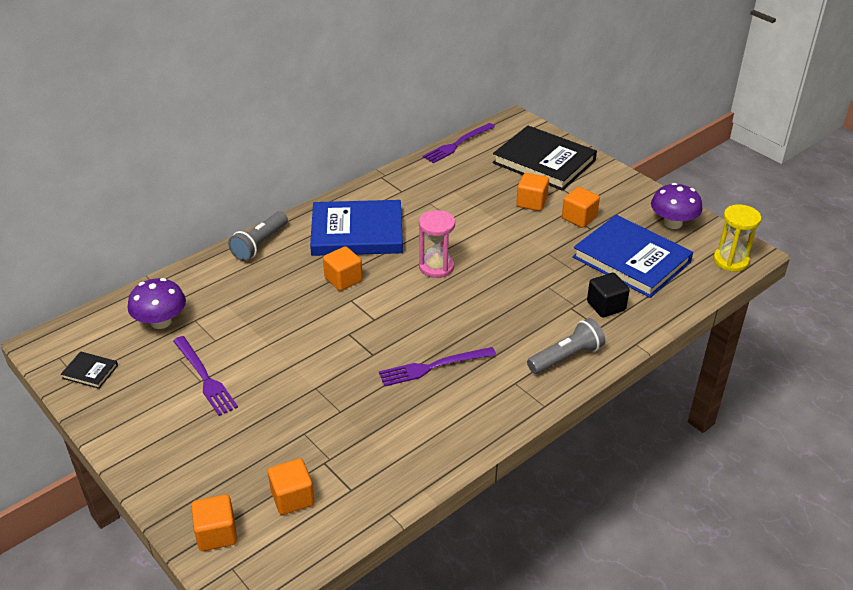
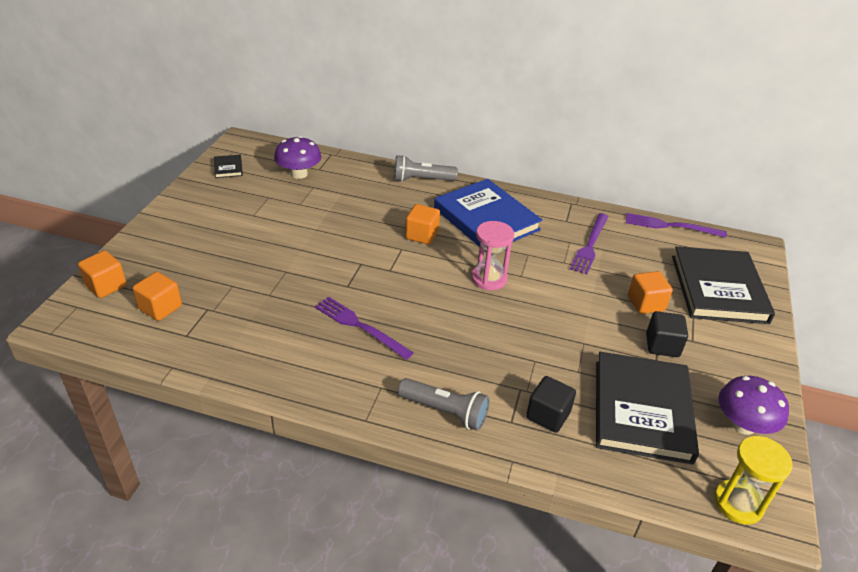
camera: 55 degrees right, 0 degrees up
(204, 377) = (257, 215): purple fork -> purple fork (590, 245)
(579, 218) = (662, 345): orange cube -> black cube
(631, 260) = (641, 410): blue book -> black book

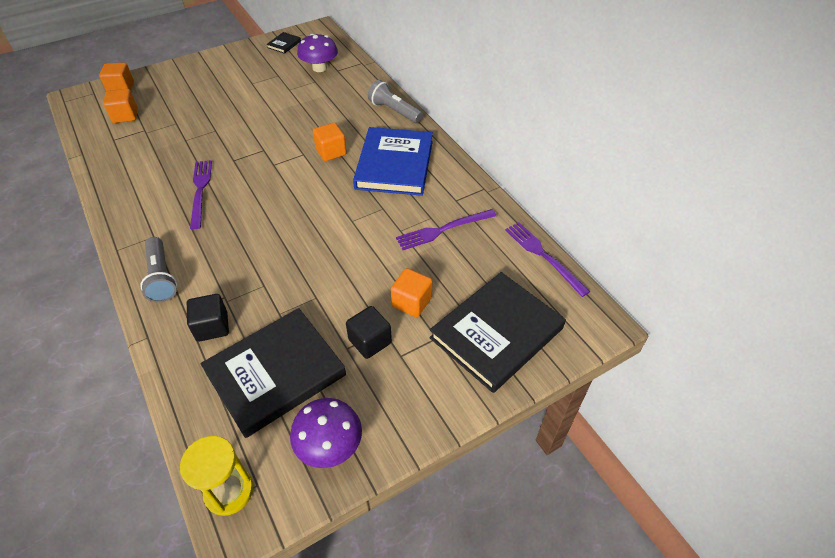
camera: 45 degrees right, 10 degrees up
(489, 279) = (326, 209): pink hourglass -> none

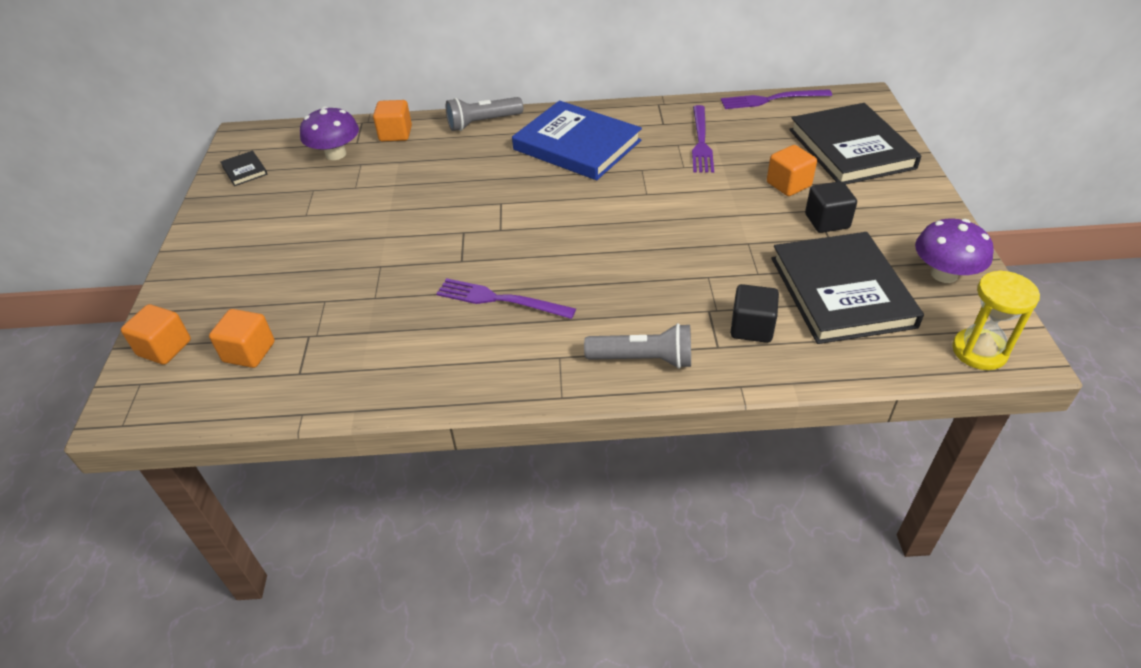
camera: 60 degrees left, 5 degrees down
(331, 152) = (515, 182): orange cube -> orange cube (395, 134)

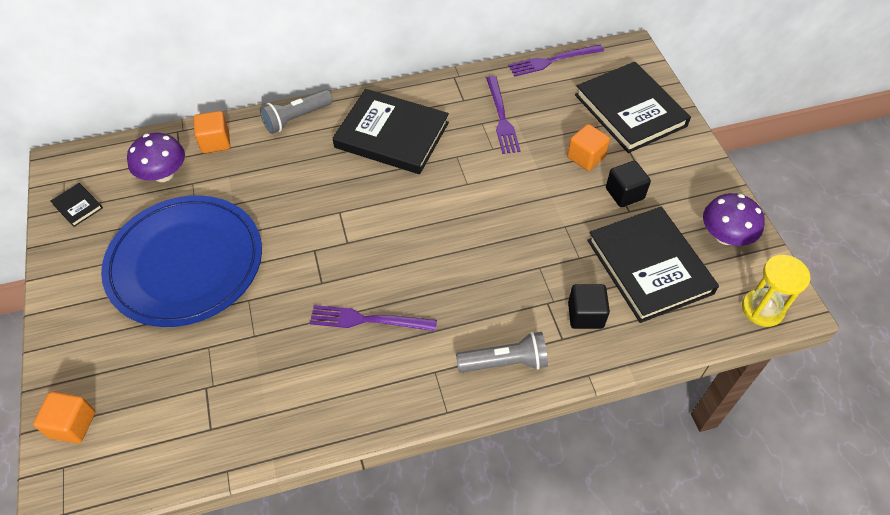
camera: 15 degrees left, 10 degrees up
(249, 352) = (156, 415): orange cube -> none
(329, 227) = (185, 263): none -> blue plate
(577, 145) = (392, 135): blue book -> black book

